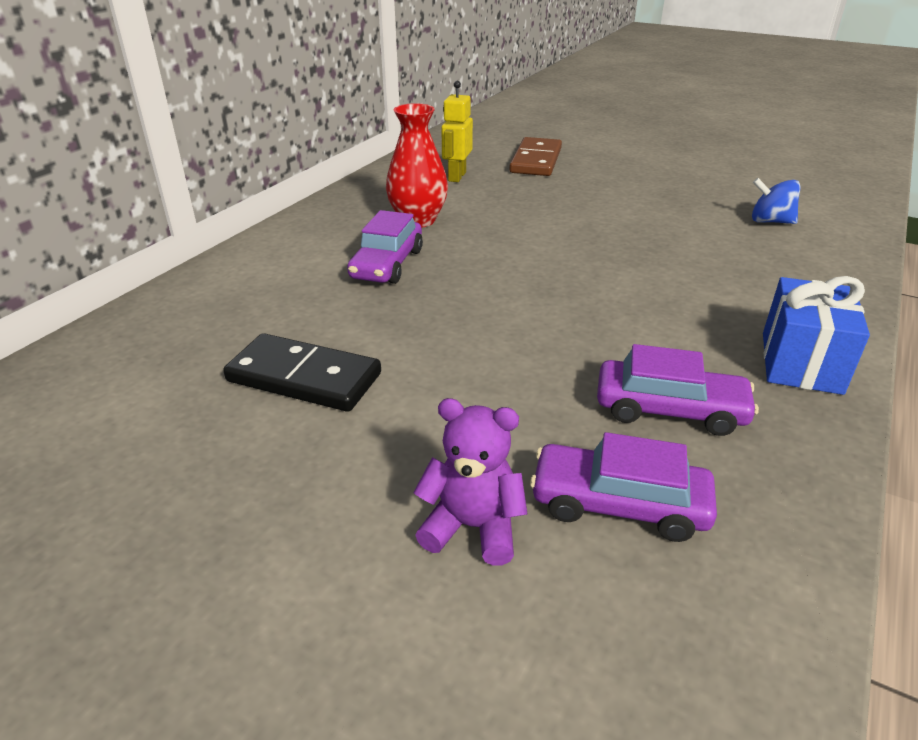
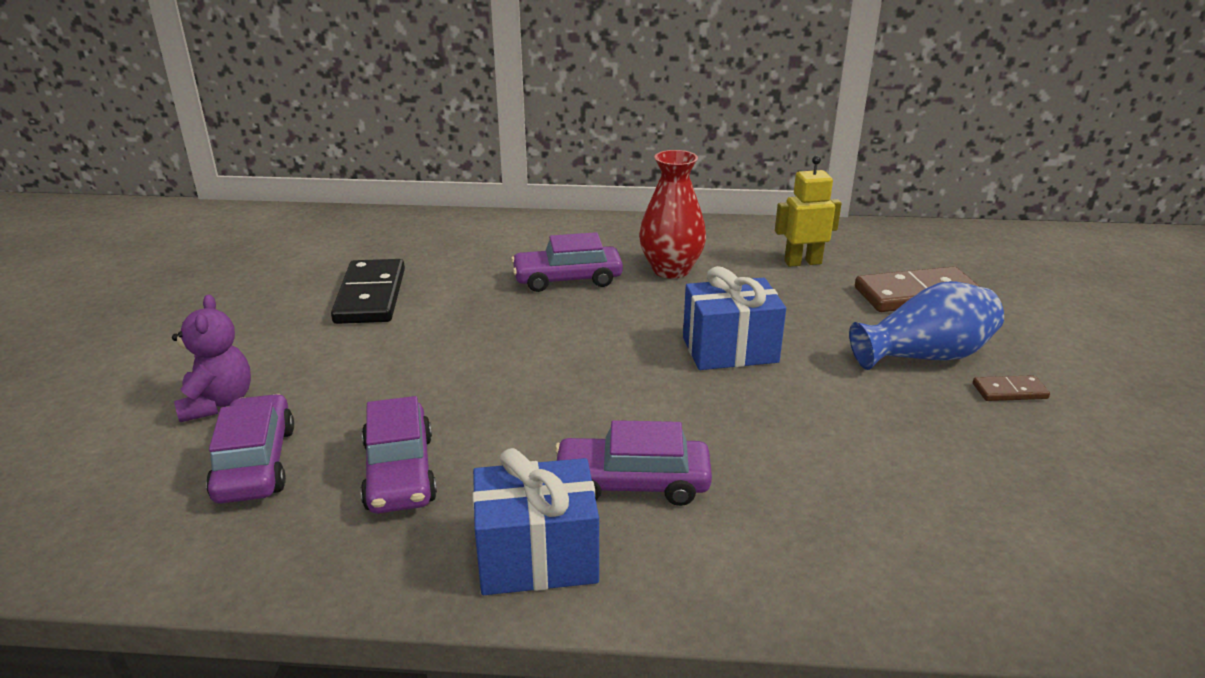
camera: 65 degrees right, 5 degrees down
(562, 231) = (730, 350): none -> blue gift
(612, 180) = (925, 356): none -> blue vase
(664, 173) = (1009, 391): none -> brown domino
(720, 306) = (632, 483): none -> purple car
(770, 221) = (945, 506): blue spinning top -> none

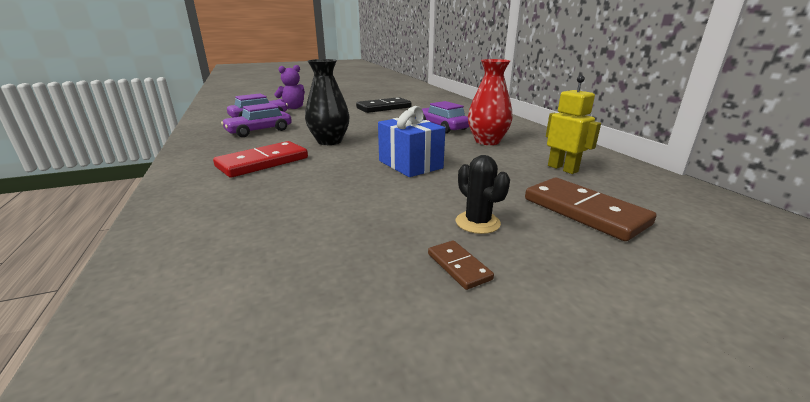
camera: 65 degrees right, 5 degrees down
(537, 557) = (205, 156): blue gift -> none
(559, 396) = (329, 141): none -> black vase
(632, 483) = (263, 162): purple car -> red domino
(925, 356) = (477, 222): blue vase -> black cactus

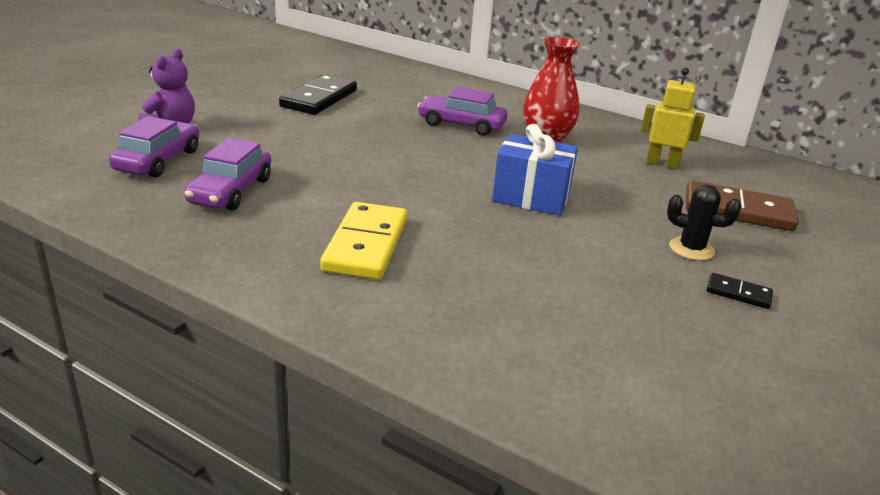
camera: 40 degrees left, 5 degrees up
(263, 162) = (366, 245): red domino -> yellow domino
(329, 141) = (375, 185): black vase -> none
(458, 266) = (738, 293): brown domino -> black domino

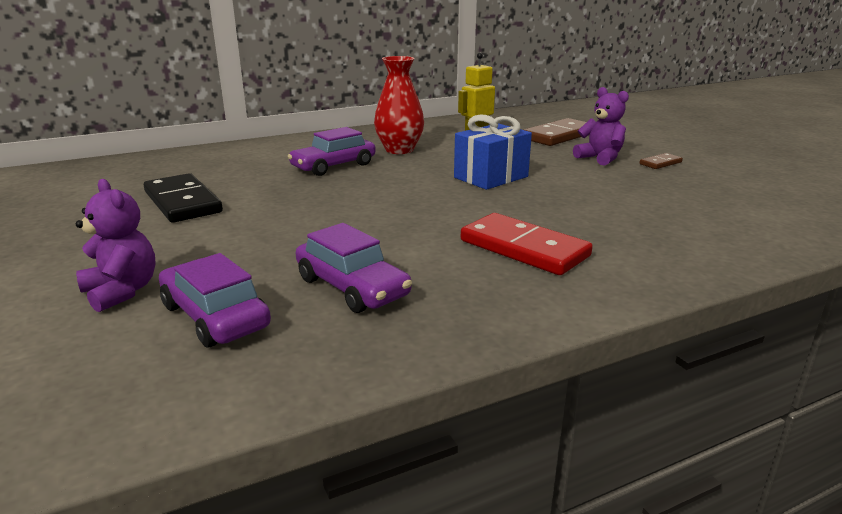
camera: 55 degrees left, 5 degrees down
(366, 245) = (524, 248): yellow domino -> red domino
(691, 249) = (600, 158): black cactus -> purple teddy bear
(738, 293) = (660, 163): black domino -> brown domino

